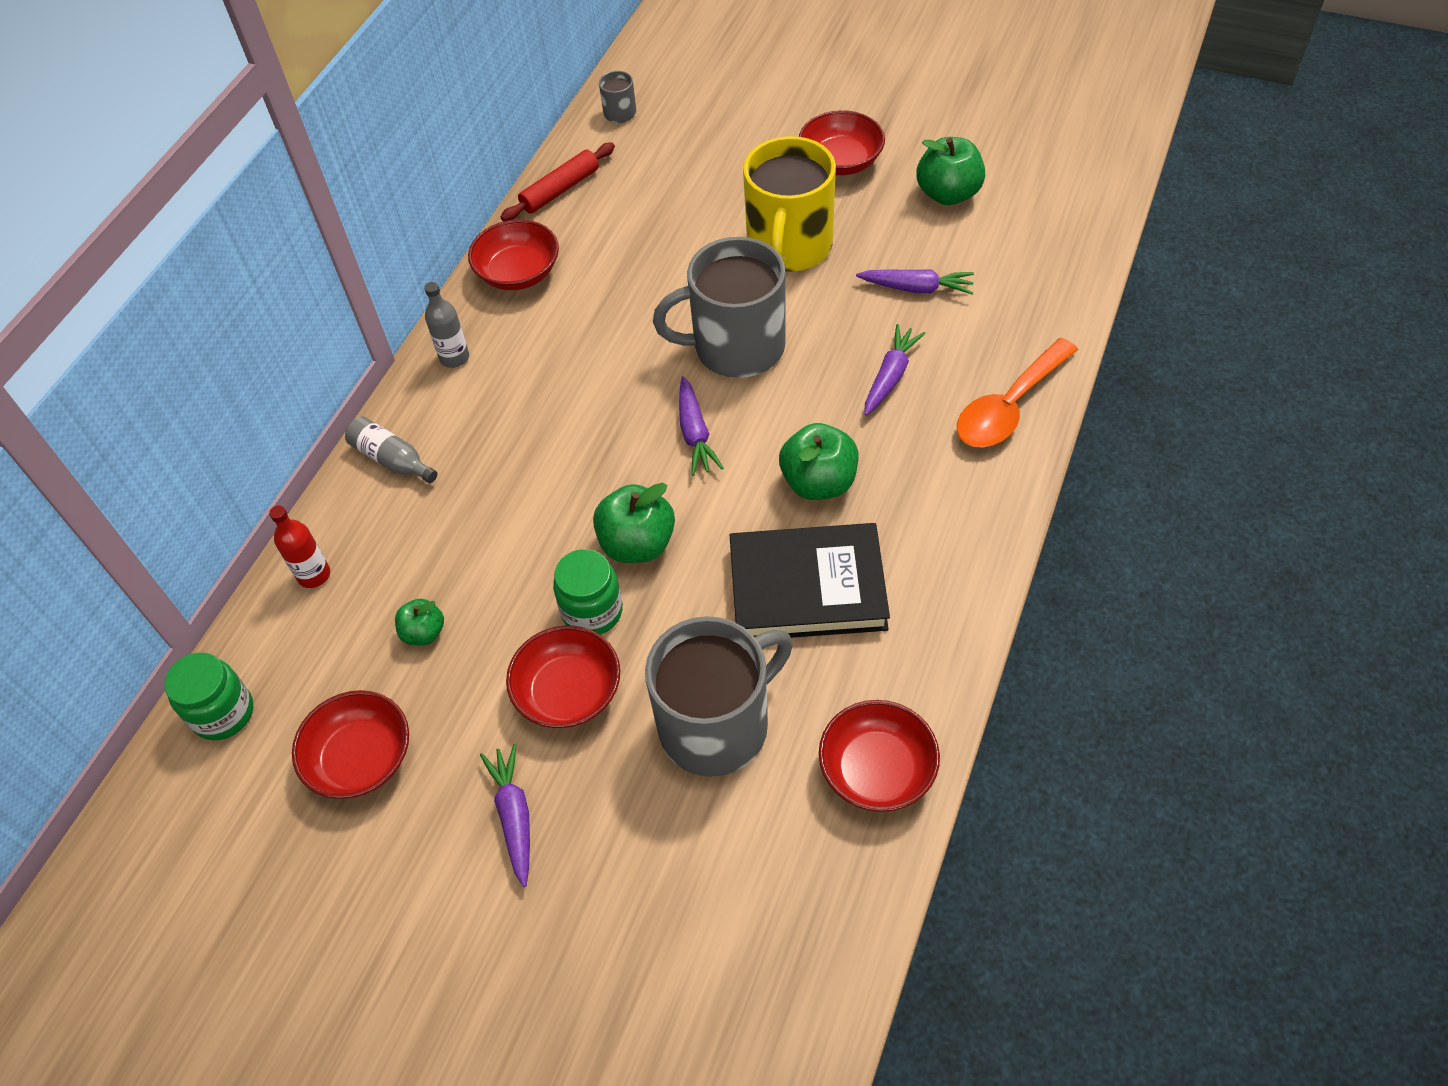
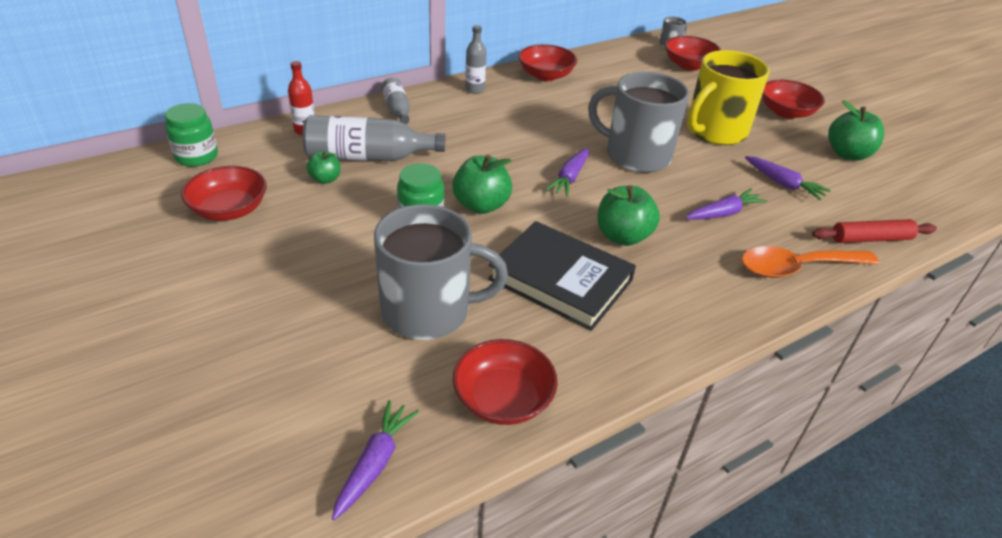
camera: 30 degrees right, 15 degrees down
(437, 562) = (368, 157): none -> grey bottle
(514, 816) = (267, 281): purple carrot -> purple carrot (375, 463)
(560, 190) = (604, 57): red rolling pin -> red rolling pin (870, 239)
(568, 692) = (365, 245): red bowl -> red bowl (689, 65)

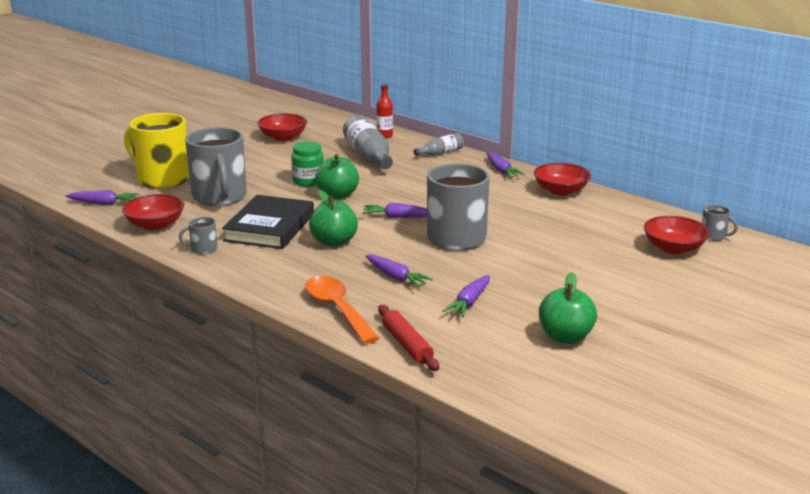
camera: 75 degrees right, 15 degrees down
(196, 156) = (330, 119): green jar -> none
(325, 179) = (332, 151): green apple -> none
(475, 89) = (501, 170): grey bottle -> purple carrot
(611, 355) = (203, 249): none -> grey mug
(715, 131) = (538, 267): yellow mug -> yellow mug (162, 178)
(786, 112) = (625, 302): red bowl -> none

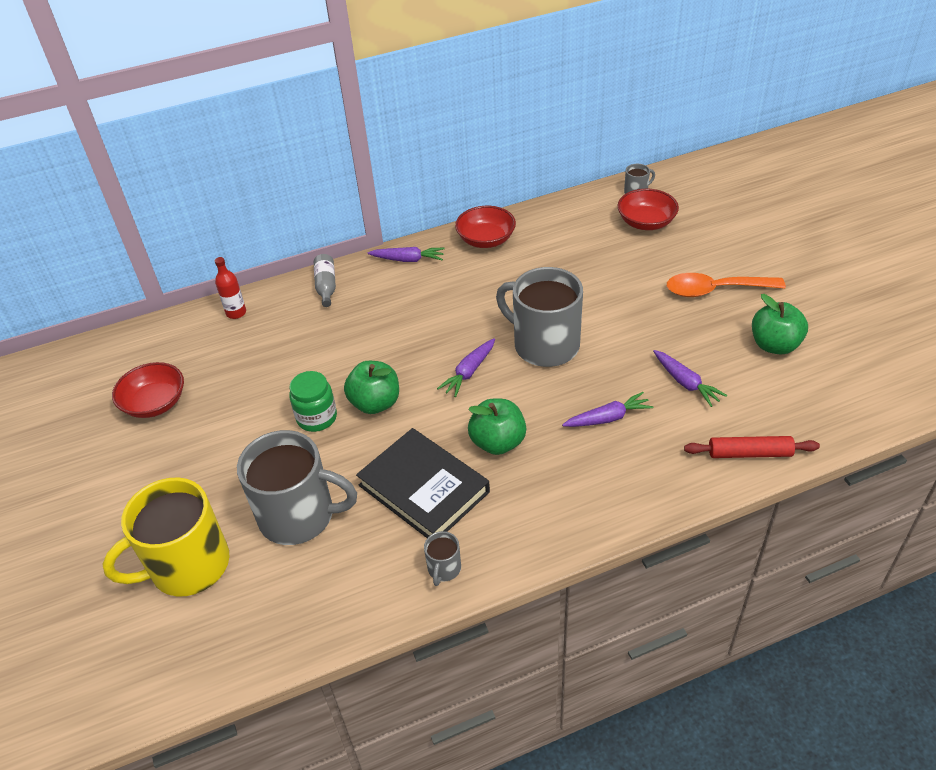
camera: 60 degrees left, 20 degrees up
(104, 203) = (222, 654): purple carrot -> none
(155, 224) = (338, 605): red bowl -> none
(337, 309) = (656, 484): orange spoon -> orange spoon (715, 290)
(368, 156) = (286, 345): grey bottle -> none

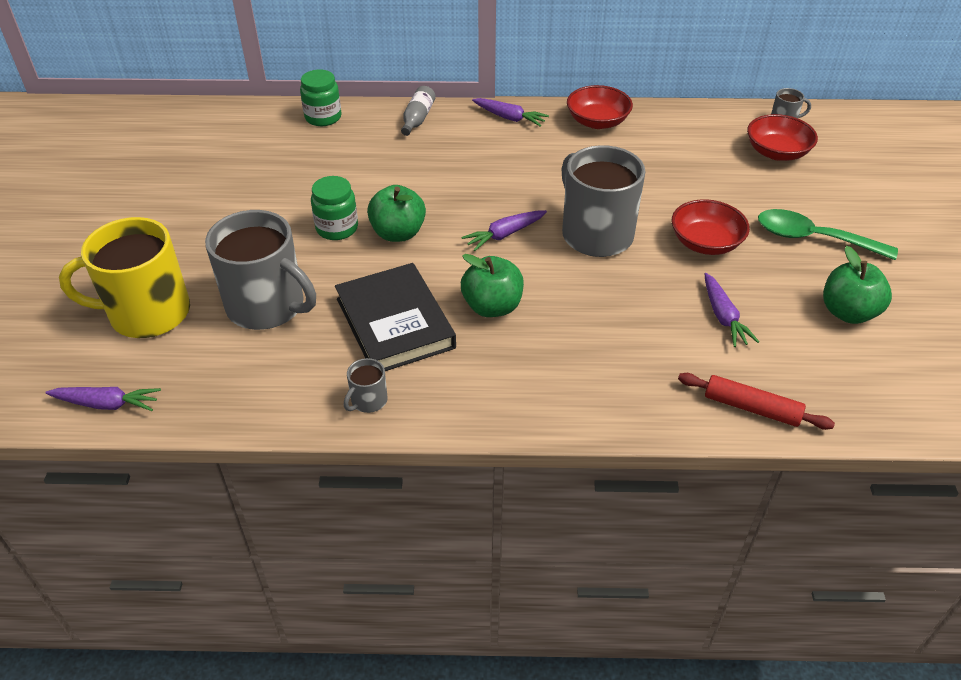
camera: 20 degrees right, 0 degrees up
(155, 403) = (206, 170): red bowl -> red bowl (705, 243)
(236, 313) = (323, 117): red bottle -> green jar
(608, 418) = (618, 322): purple carrot -> purple carrot (107, 404)
(715, 290) = (813, 238): orange spoon -> green spoon

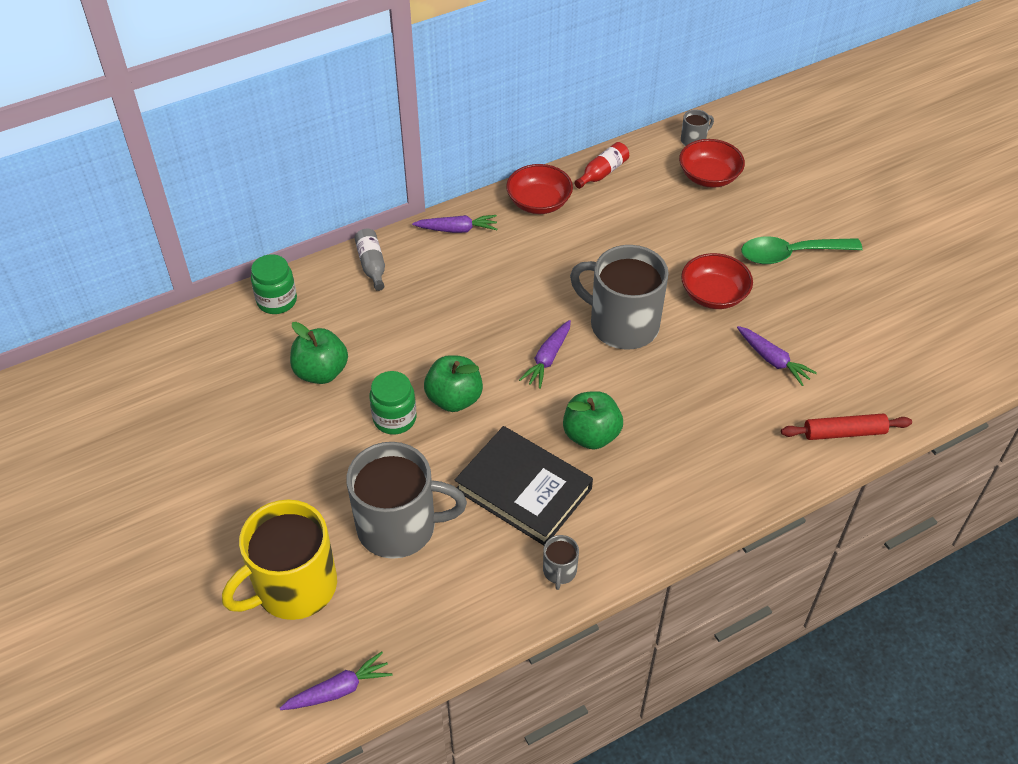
camera: 30 degrees left, 5 degrees up
(674, 119) = (602, 173): none -> red bottle
(848, 312) = (857, 314): green apple -> green apple (321, 372)

